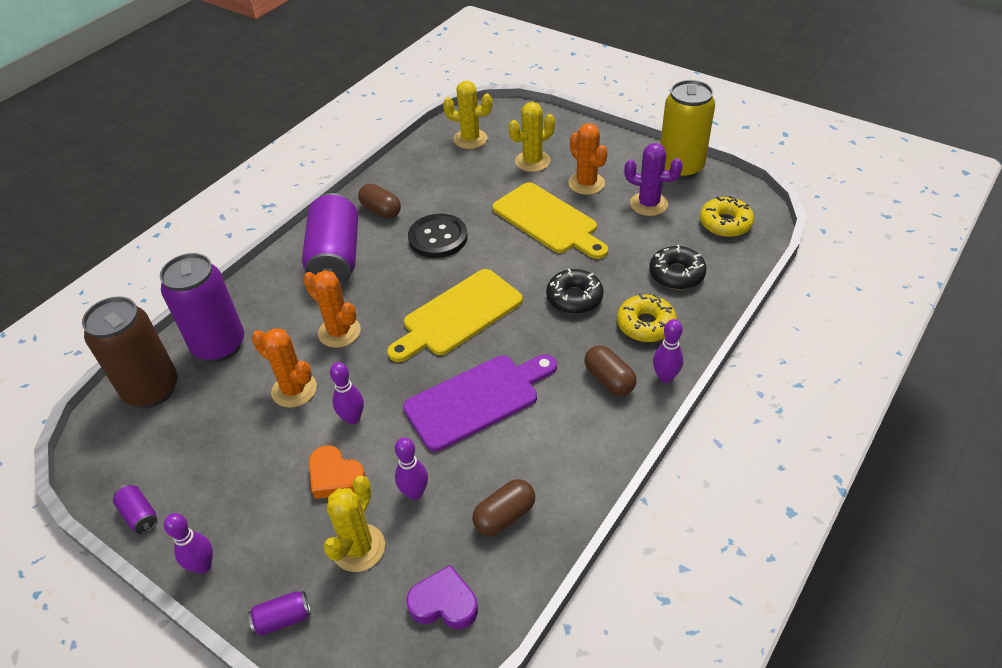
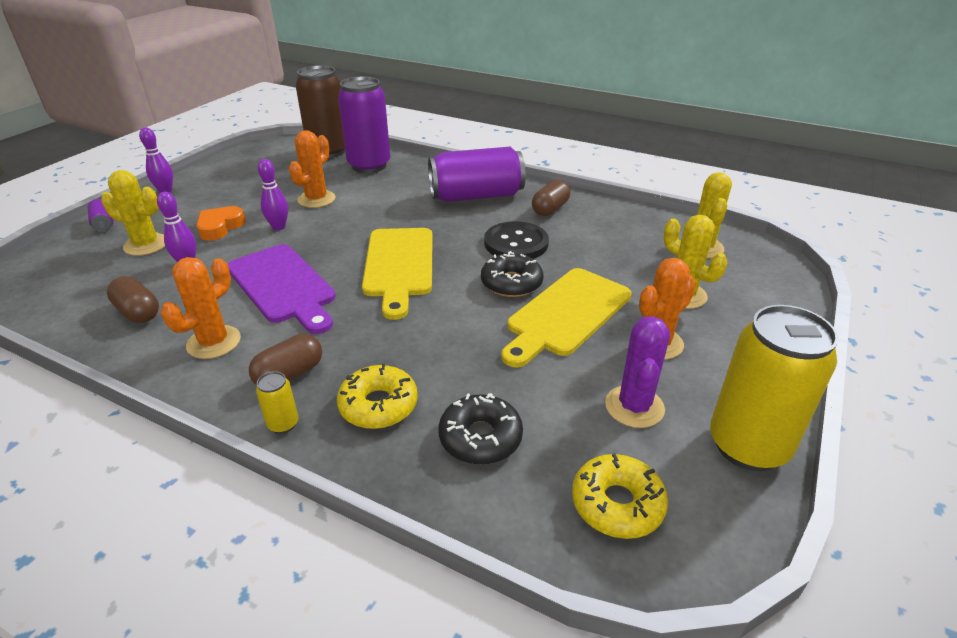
camera: 80 degrees right, 10 degrees down
(139, 515) = (218, 166): purple can -> none
(339, 332) = (380, 209): orange cactus -> orange cactus (214, 342)
(444, 603) = (69, 288): purple heart -> none
(458, 315) = (399, 266): yellow cutting board -> yellow cutting board turned 135 degrees counterclockwise
(574, 298) = (427, 342): black donut -> black donut (511, 283)
(665, 377) = (283, 424): purple bowling pin -> yellow can

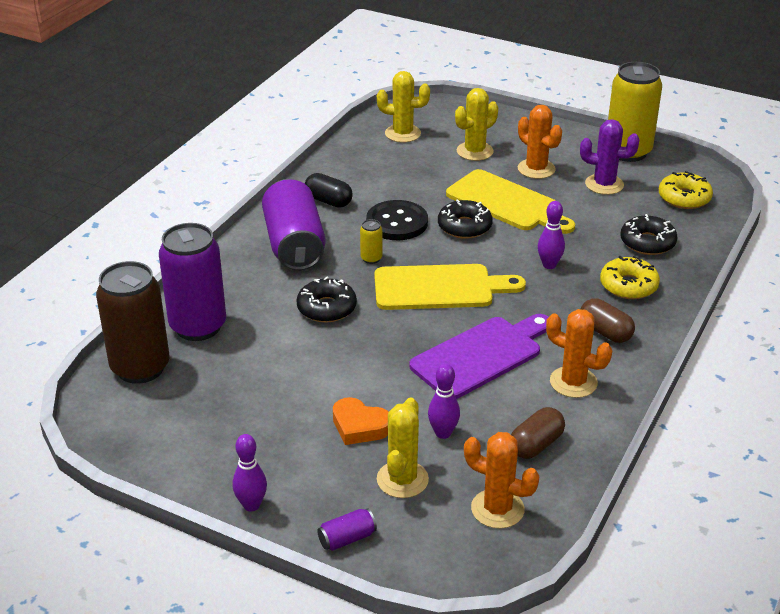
camera: 90 degrees left, 0 degrees up
(279, 227) = (360, 378): purple bowling pin -> purple bowling pin (549, 265)
(283, 424) = (658, 327): yellow can -> yellow can (371, 258)
(316, 199) = (291, 359): orange cactus -> orange cactus (497, 509)
(380, 211) = (326, 308): none -> black donut
(550, 209) = (328, 201): brown capsule -> black capsule

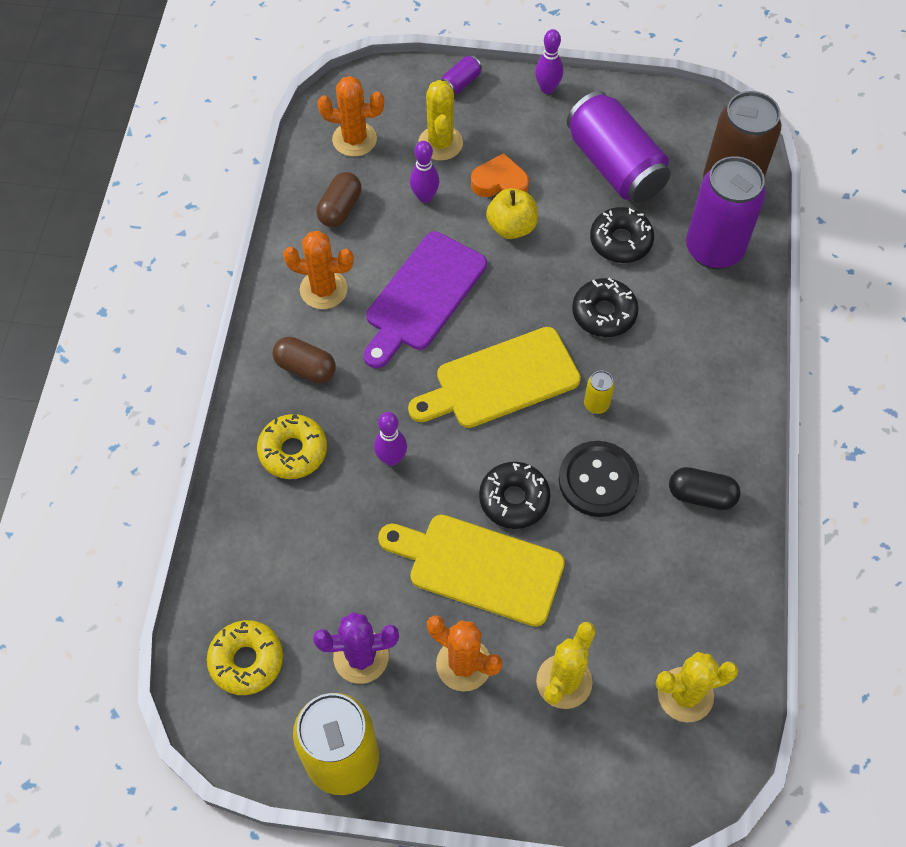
camera: 160 degrees right, 25 degrees up
(294, 245) = (694, 400): purple can -> purple can (615, 166)
(369, 387) = (511, 227): none -> yellow apple
(647, 242) = (283, 541): black donut -> black donut (620, 241)

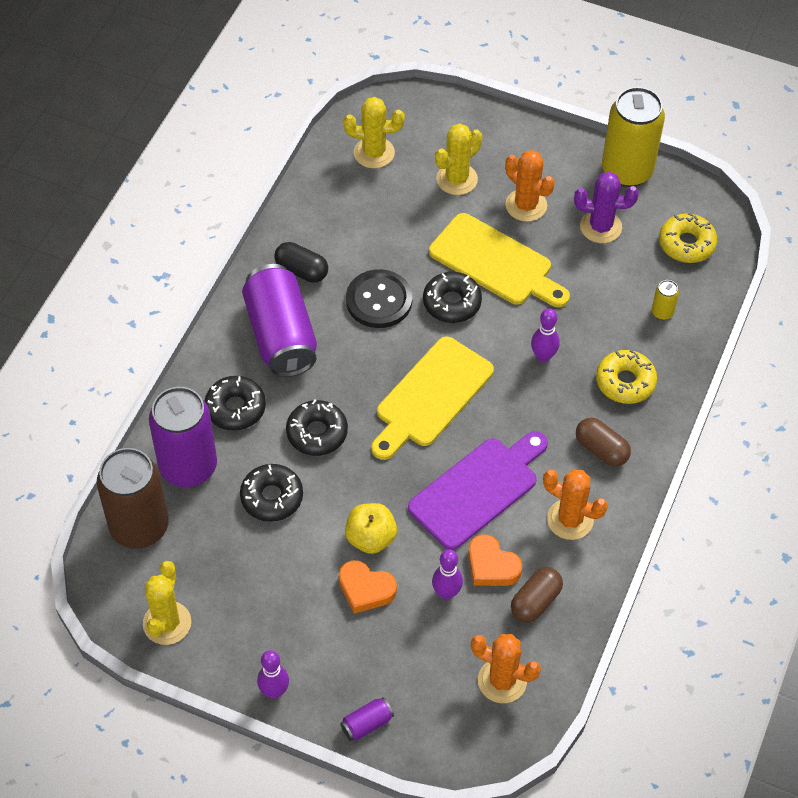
camera: 165 degrees left, 5 degrees down
(389, 229) = (491, 566): none -> orange heart
(440, 143) = (412, 652): yellow cactus -> yellow cactus (167, 623)
(500, 380) = (431, 396): yellow cutting board -> yellow cutting board turned 135 degrees clockwise
(596, 404) = (356, 357): yellow can -> yellow can (662, 312)
(615, 166) = (242, 578): purple can -> purple can (281, 335)
(697, 318) = (235, 408): none -> black donut

